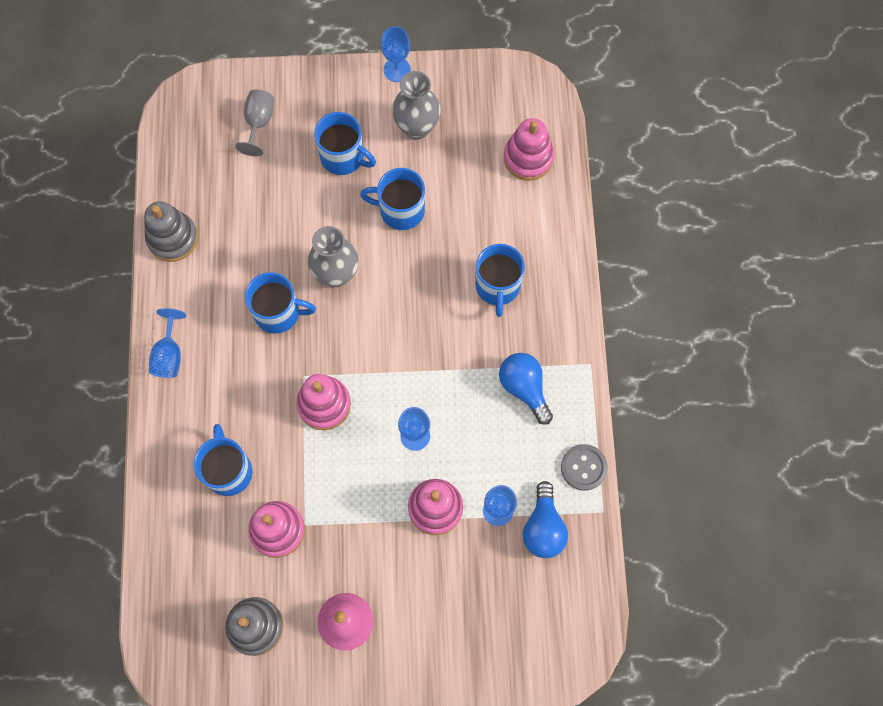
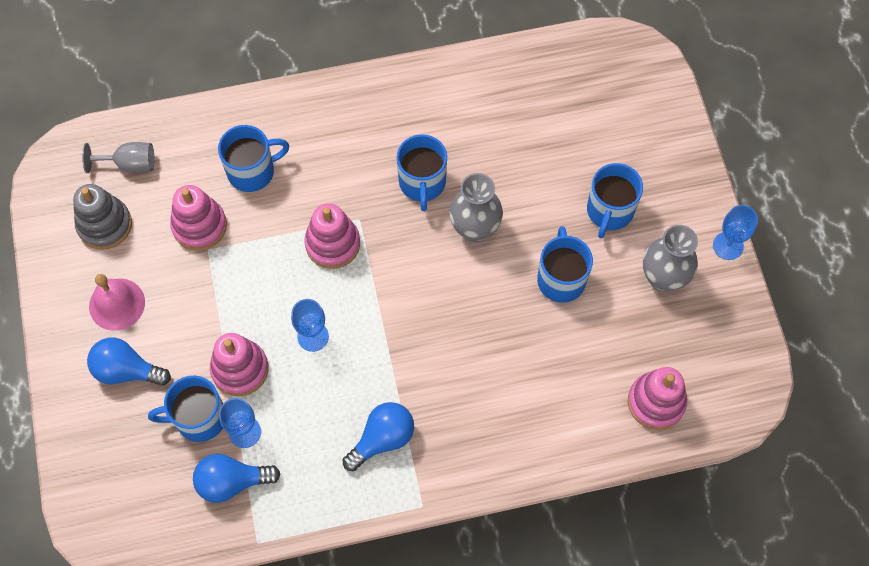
camera: 80 degrees right, 5 degrees down
(169, 355) = (360, 95): blue goblet -> none
(172, 238) = (482, 72): grey stacking toy -> none
(259, 122) = (628, 123): grey goblet -> grey goblet (130, 164)
(417, 617) = (126, 370): none -> blue light bulb
(497, 286) = (494, 393): blue mug -> blue mug (199, 418)
(583, 467) = (303, 515): grey button -> none

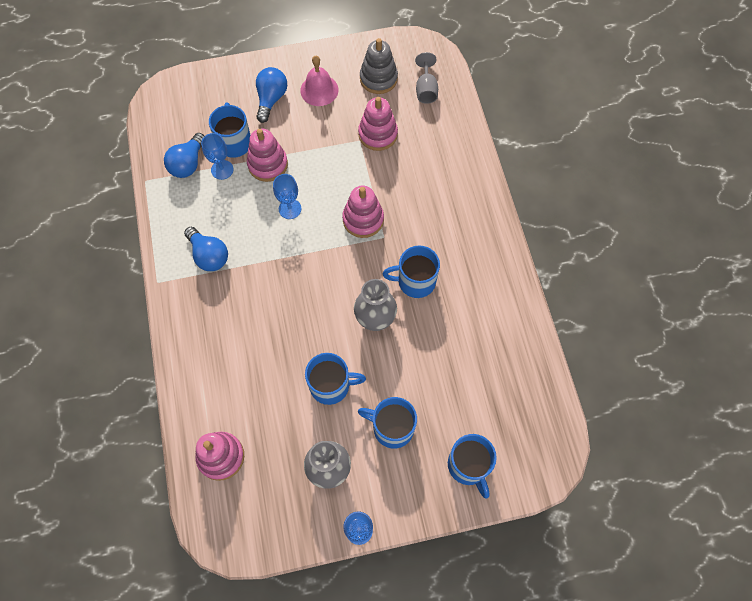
camera: 90 degrees right, 0 degrees up
(232, 482) = (188, 164): blue light bulb -> blue light bulb turned 150 degrees counterclockwise
(252, 171) = (422, 165): blue mug -> blue mug (468, 466)

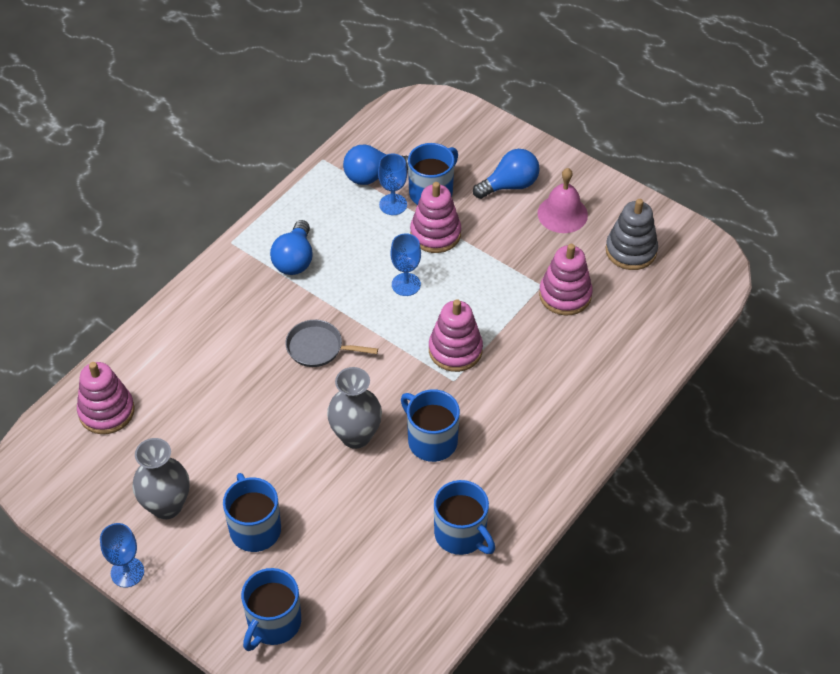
camera: 50 degrees right, 15 degrees down
(291, 292) = (318, 348): none -> grey pan
(331, 385) = (253, 447): blue mug -> blue mug (461, 534)
(426, 89) = (664, 298): grey goblet -> none

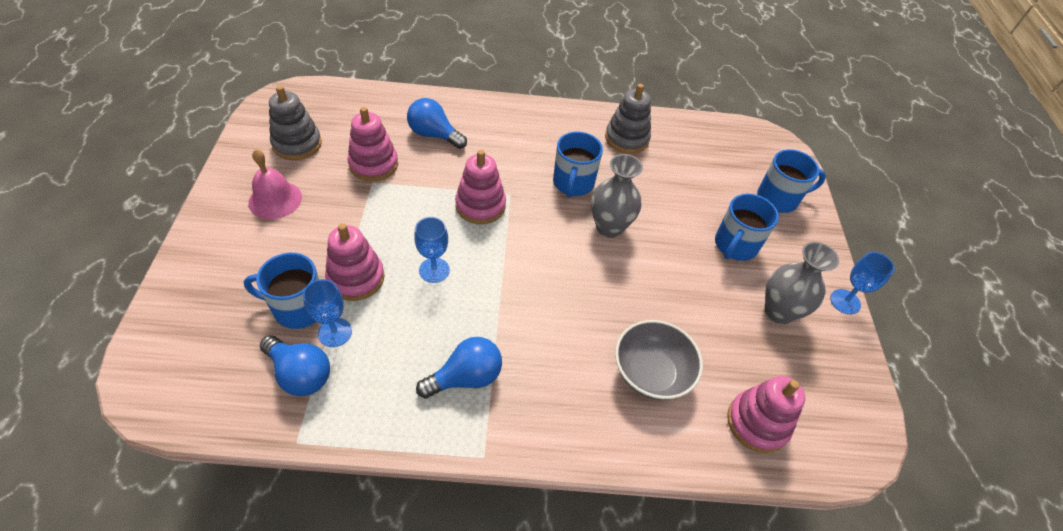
camera: 130 degrees left, 0 degrees up
(200, 371) = (651, 373): none -> grey bowl
(318, 348) = (551, 296): grey pan -> none
(461, 534) = (626, 138): blue mug -> grey stacking toy
(510, 185) = (255, 251): blue light bulb -> blue light bulb (434, 135)

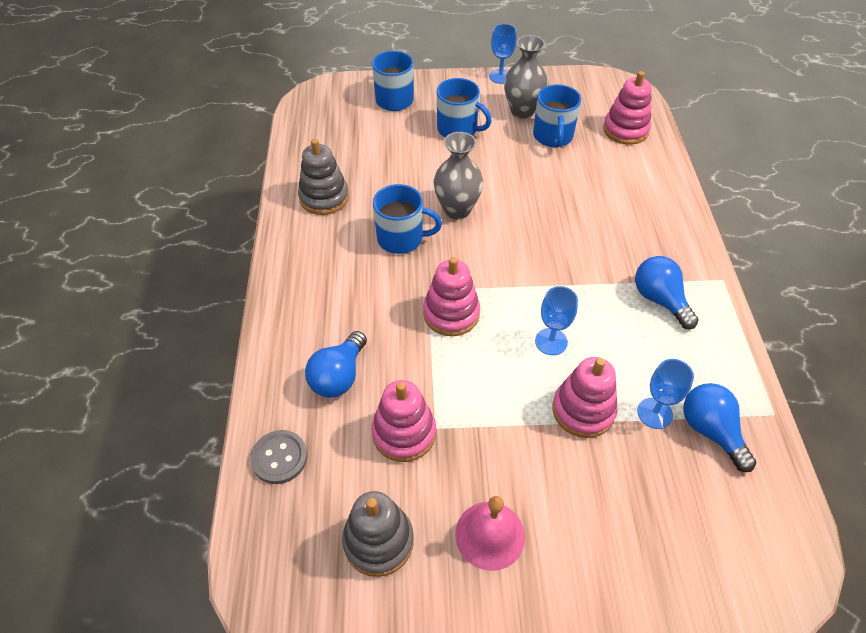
camera: 90 degrees left, 0 degrees up
(298, 308) = (639, 456): blue mug -> blue mug (553, 136)
(300, 374) = (710, 431): blue light bulb -> blue light bulb turned 60 degrees counterclockwise
(376, 104) = (279, 458): none -> grey button
(651, 373) = (607, 183): grey bowl -> none

